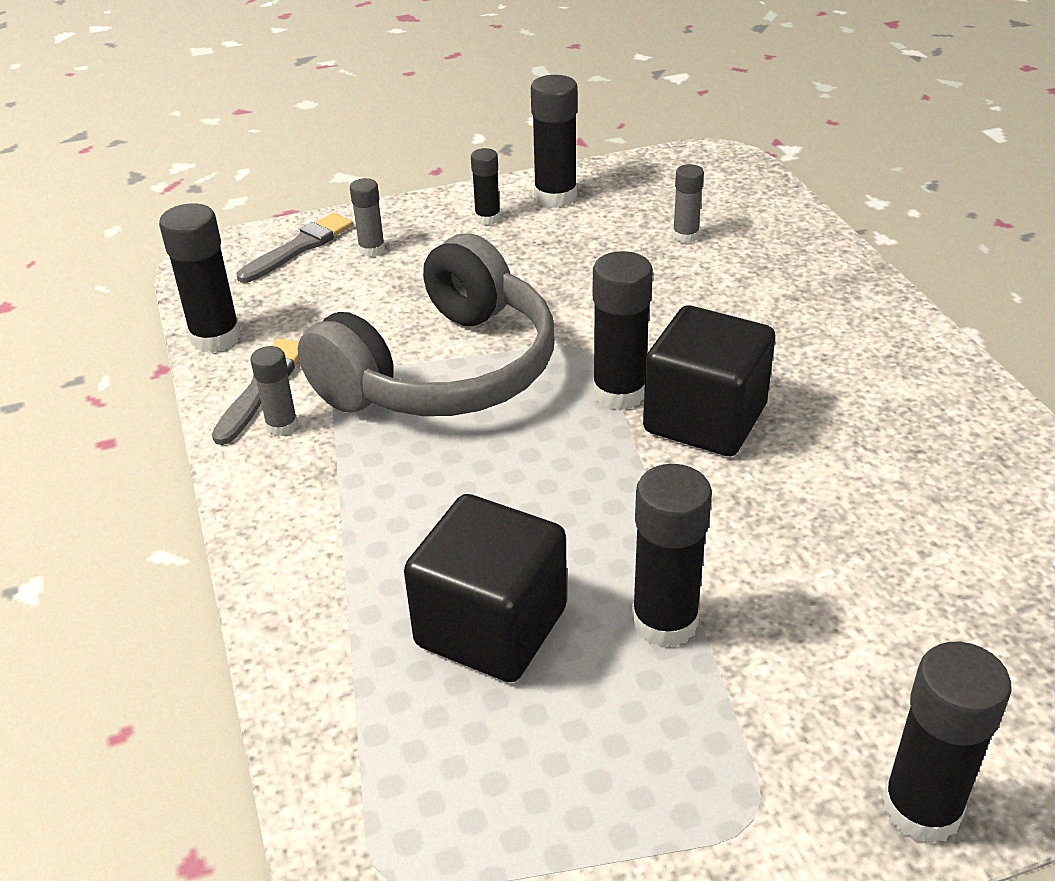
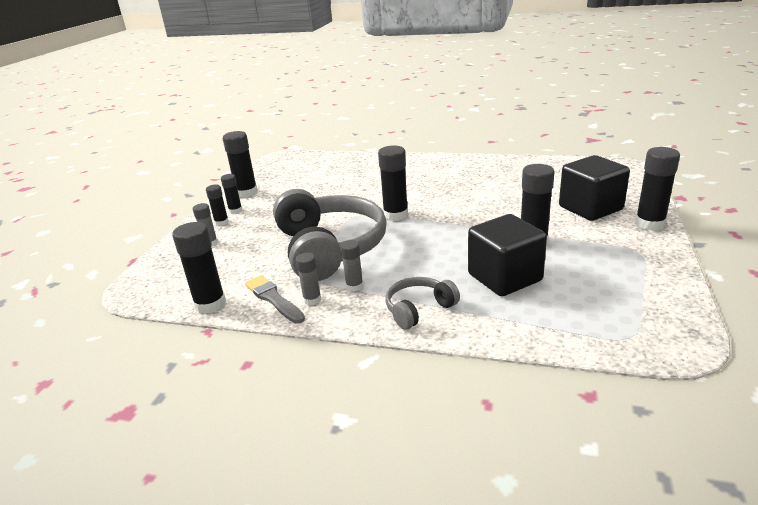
camera: 55 degrees left, 10 degrees down
(299, 248) = (173, 262): grey brush -> none
(321, 554) = (419, 309): none -> grey headphones
(440, 226) = (221, 222): none -> black glue stick
(685, 236) = (317, 177): grey glue stick -> grey glue stick (354, 286)
(705, 419) = (432, 204): black cube -> black cube (590, 208)

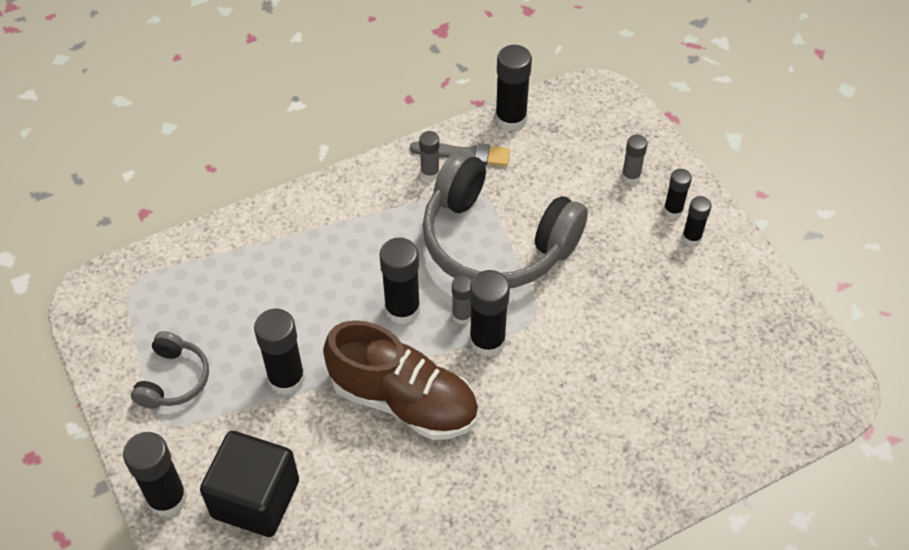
camera: 135 degrees right, 25 degrees up
(246, 193) = (736, 277): black glue stick -> black glue stick (402, 309)
(354, 286) = (410, 208): grey glue stick -> grey glue stick (462, 315)
(419, 309) = (326, 215): grey headphones -> grey headphones (173, 379)
(469, 212) = (404, 400): none -> brown shoe
(504, 277) = (278, 299): black cube -> none

